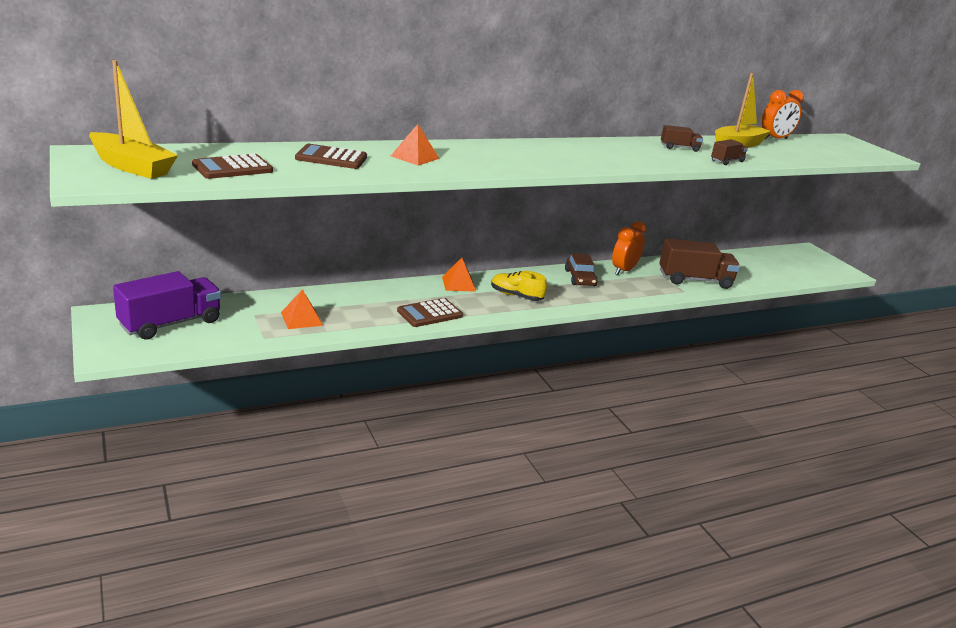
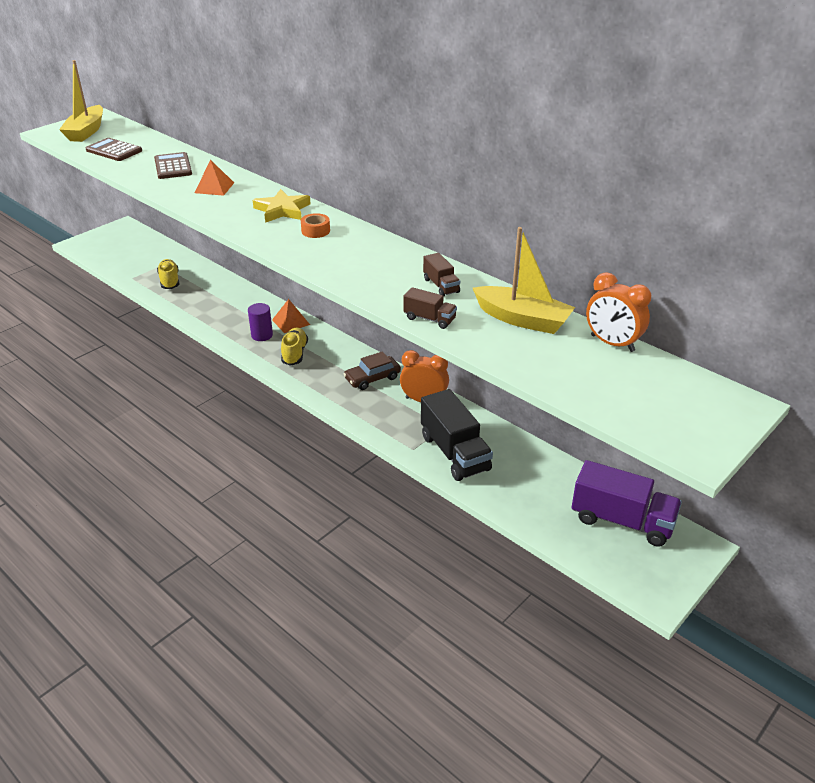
camera: 70 degrees right, 10 degrees up
(170, 323) = (128, 246): purple truck -> purple truck (622, 520)
(301, 319) = (169, 281): orange pyramid -> yellow shoe
(429, 313) = (222, 324): brown calculator -> none
(470, 301) = (262, 335): none -> purple cylinder
(500, 150) = (282, 210): none -> yellow star
(555, 152) = (315, 231): none -> orange tape
(694, 280) = (455, 453): brown truck -> black truck

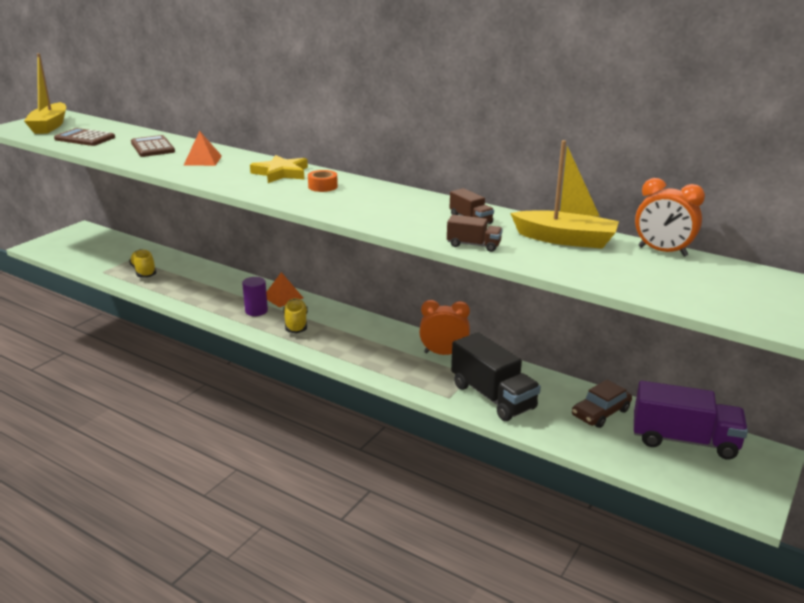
camera: 10 degrees left, 10 degrees down
(372, 378) = (384, 339): brown car -> brown car (600, 413)

